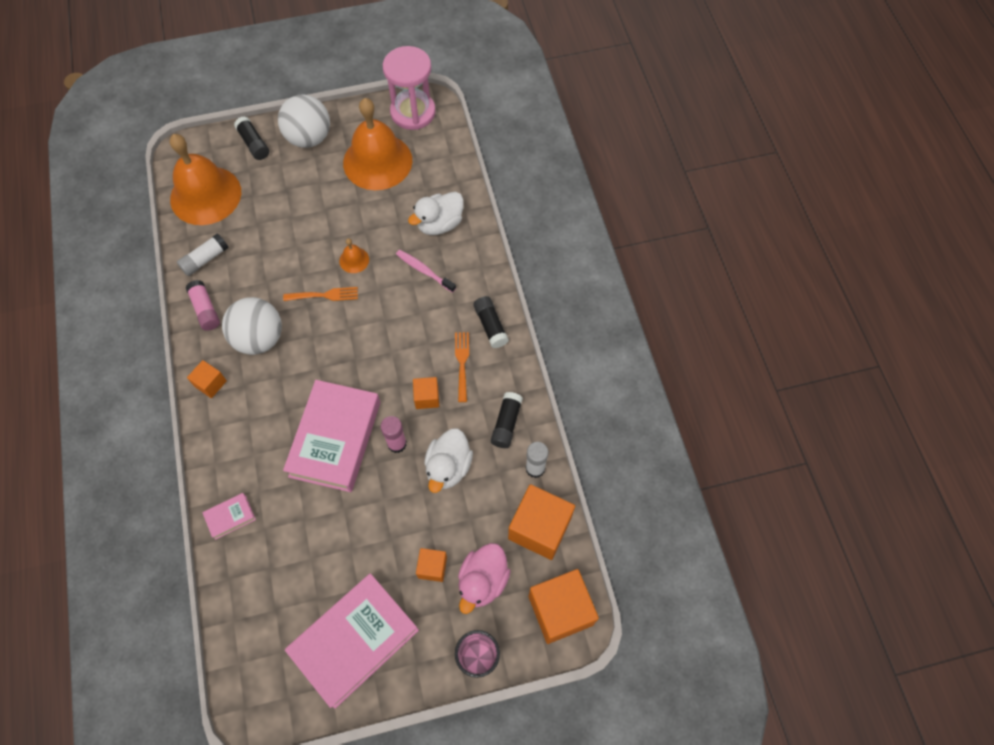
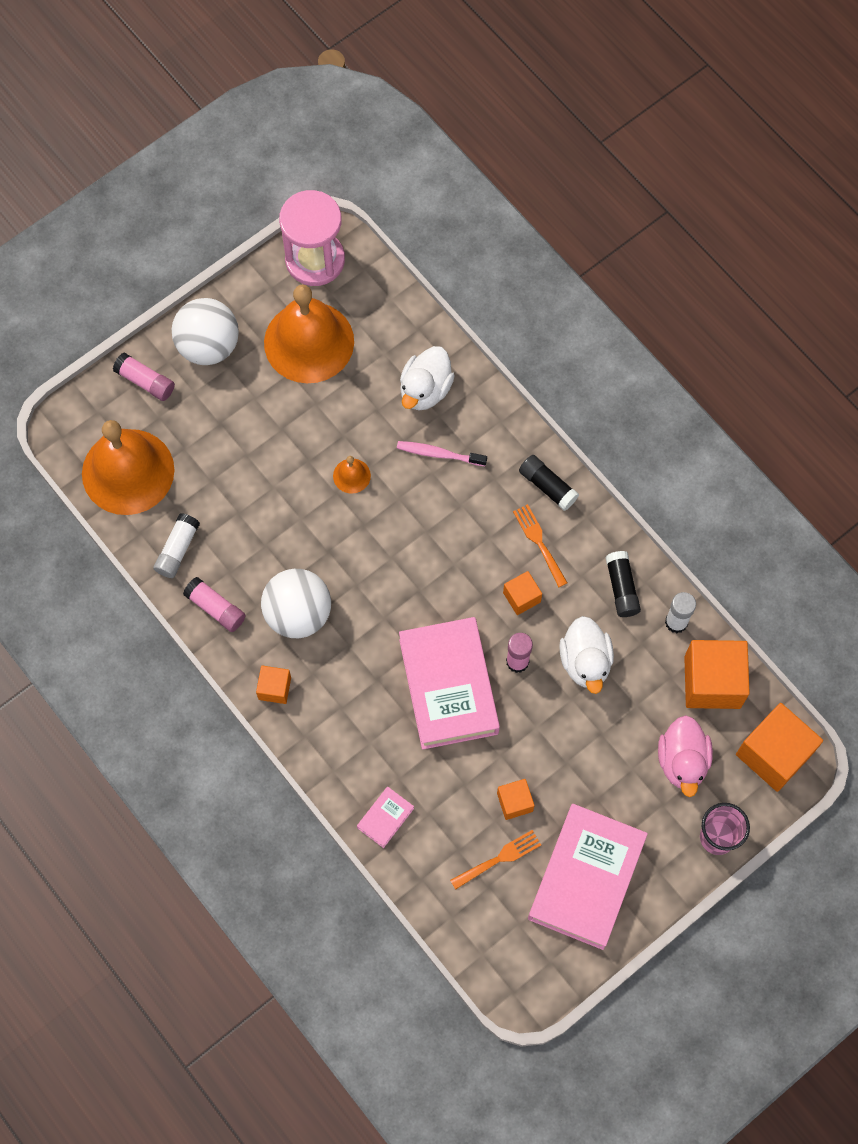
camera: 25 degrees left, 5 degrees up
(254, 143) = (145, 381): black glue stick -> pink glue stick
(324, 295) = (342, 532): orange fork -> orange fork (499, 859)
(432, 567) = (624, 771): orange cube -> orange cube (514, 802)

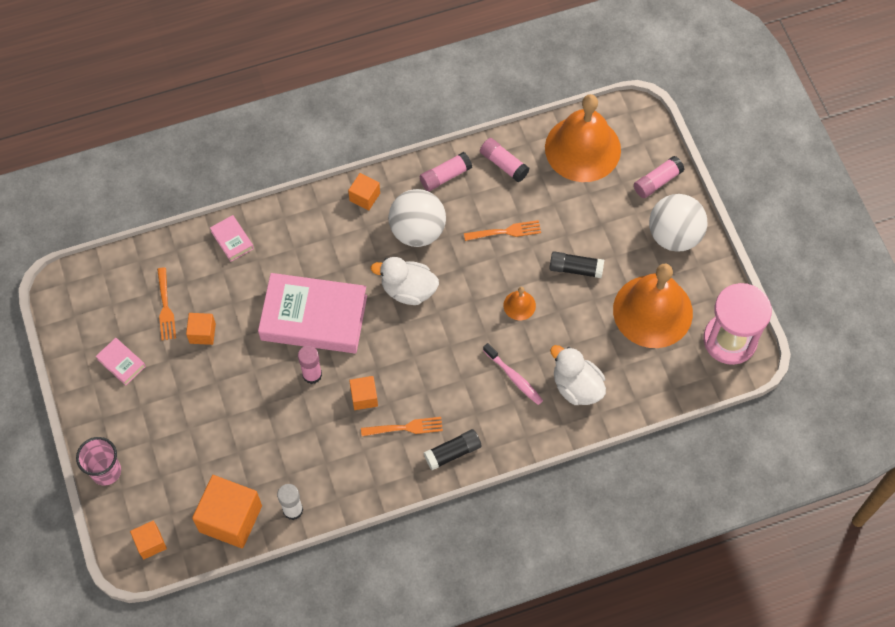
camera: 110 degrees right, 5 degrees down
(177, 549) = (503, 164): white glue stick -> pink glue stick
(265, 519) = (506, 231): none -> orange fork
(439, 454) = (514, 377): pink toothbrush -> pink toothbrush turned 105 degrees clockwise
(585, 662) = (290, 426): white duck -> white duck (408, 290)
(586, 878) = (121, 363): pink book -> pink book, size x0.42
(621, 588) = (340, 478): black glue stick -> black glue stick (575, 269)
(682, 761) = (177, 469): pink duck -> none
(774, 754) = (150, 543): orange cube -> orange cube, size x0.52

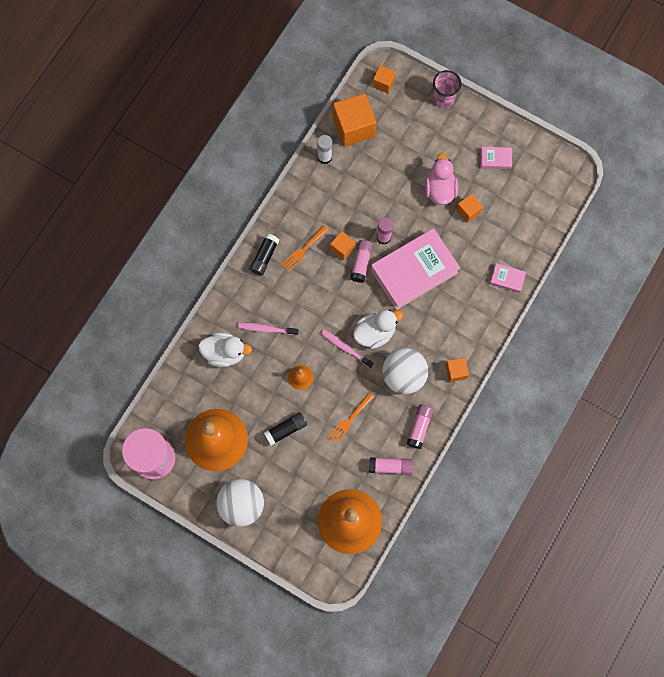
camera: 140 degrees right, 10 degrees up
(165, 307) = (504, 209): orange fork -> none
(208, 377) = (440, 189): none -> pink duck
(450, 298) = (345, 348): none -> pink toothbrush
(657, 181) = (282, 536): pink glue stick -> pink glue stick (361, 263)

